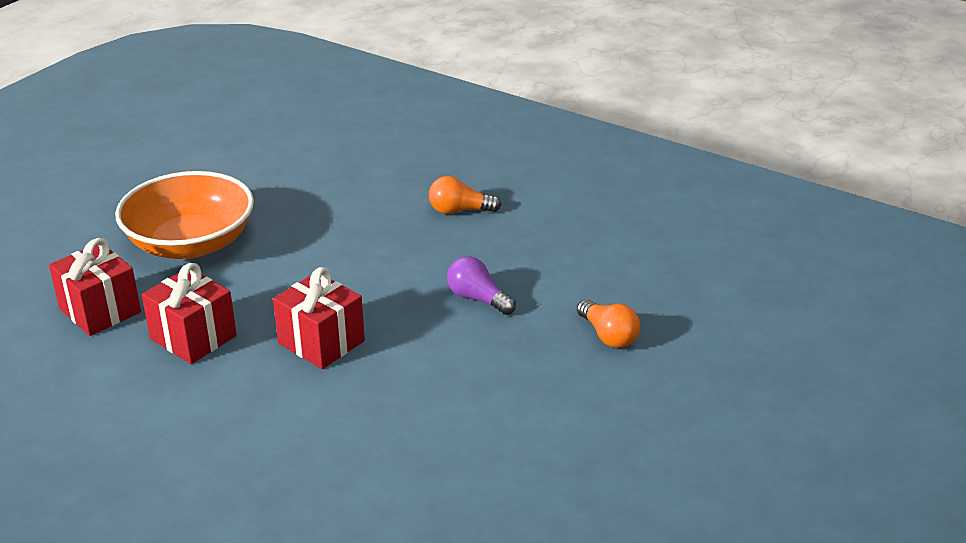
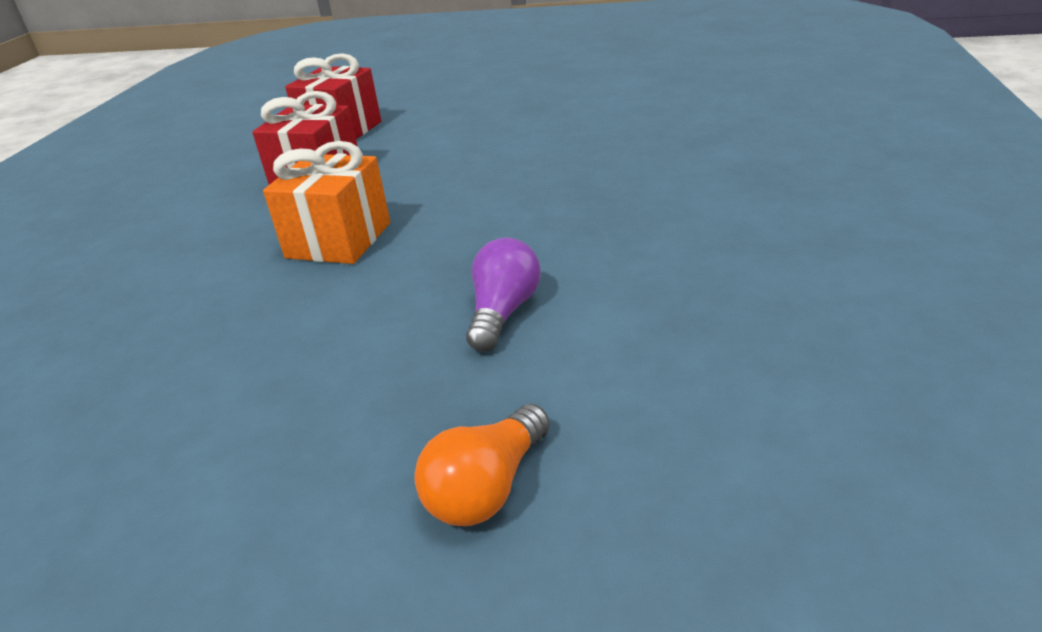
camera: 70 degrees right, 0 degrees up
(191, 244) = (477, 124): orange bowl -> none
(321, 342) = (339, 240): red gift -> orange gift
(459, 211) = (710, 227): orange light bulb -> none

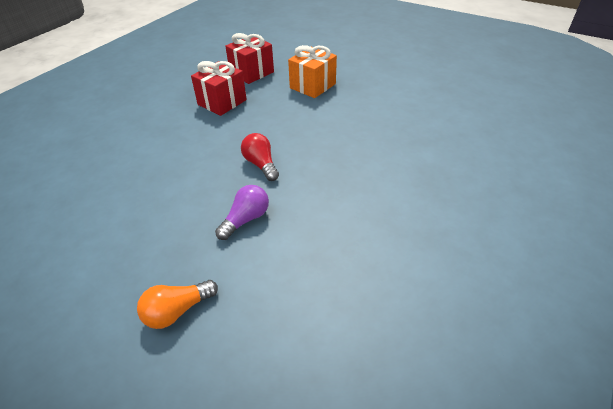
camera: 20 degrees right, 10 degrees up
(339, 240) = (207, 147): orange gift -> orange gift (312, 86)
(464, 235) = (261, 164): none -> red light bulb

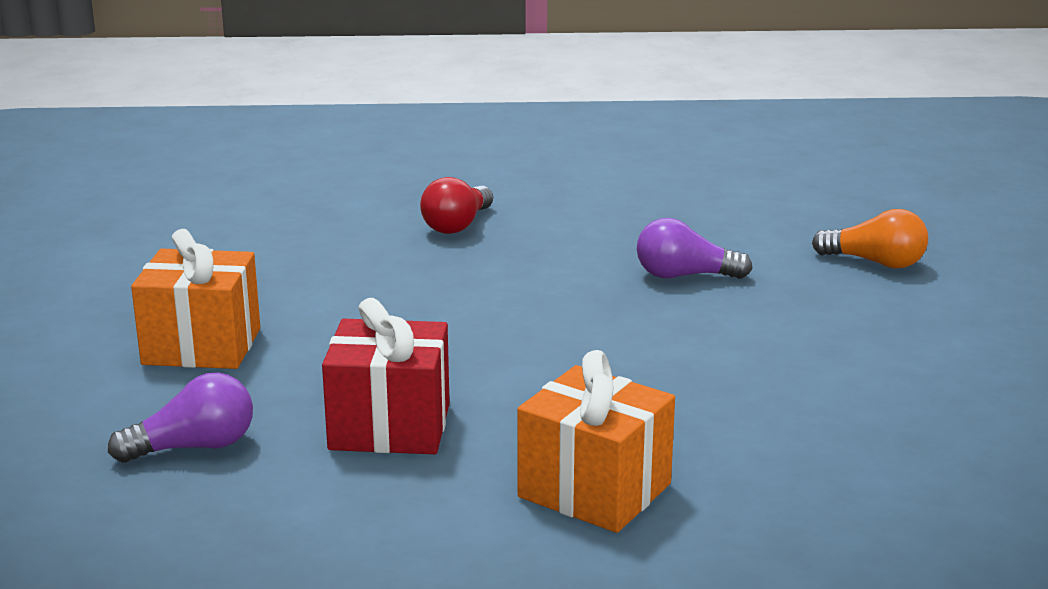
camera: 125 degrees left, 20 degrees down
(143, 123) = (594, 490): none -> orange gift
(252, 73) = (194, 447): red gift -> purple light bulb
(261, 164) = (551, 307): red light bulb -> red light bulb (458, 225)

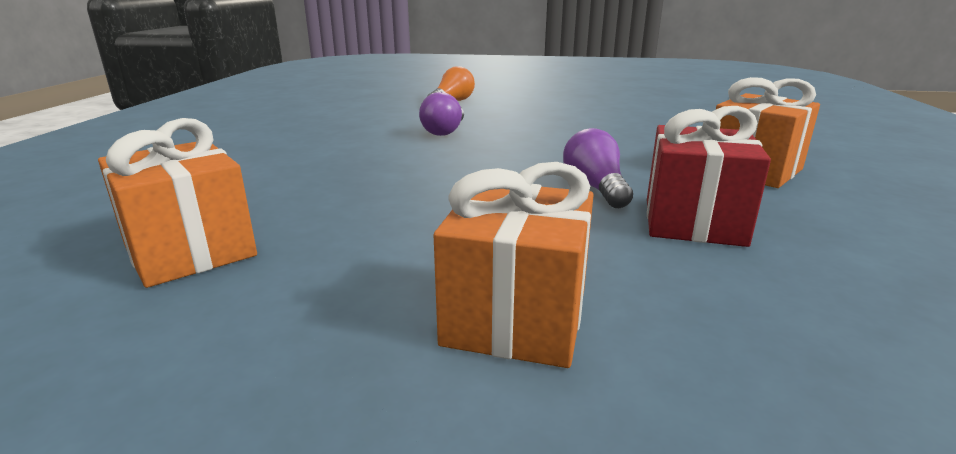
camera: 80 degrees left, 0 degrees up
(194, 447) = (786, 320): purple light bulb -> purple light bulb (595, 188)
(297, 229) = (190, 251): none -> orange gift
(458, 225) = (282, 179): red light bulb -> none

